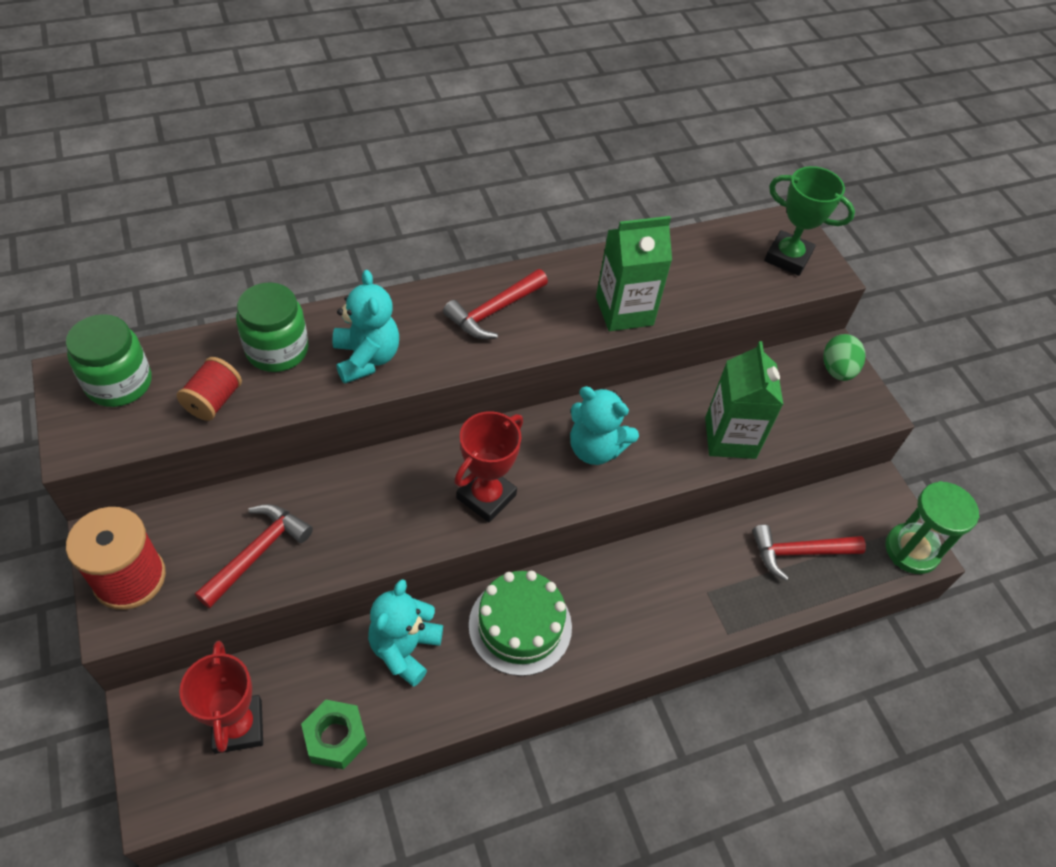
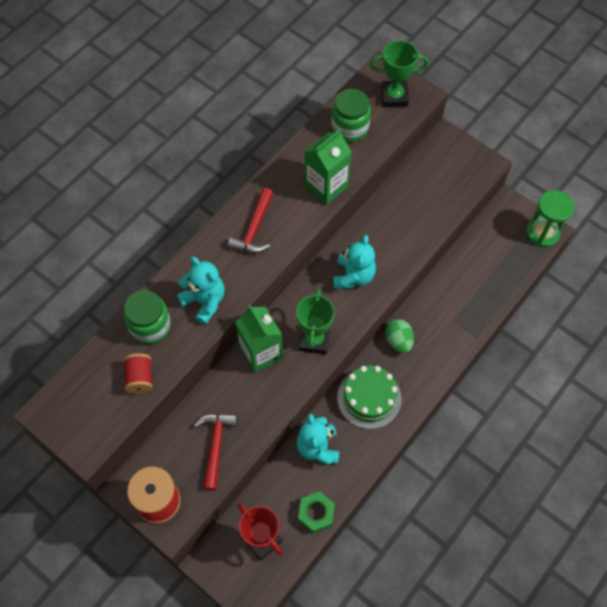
camera: 25 degrees left, 10 degrees up
(119, 383) = (77, 400): green jar -> green jar (350, 128)
(486, 496) = (314, 340): red trophy -> green trophy
(595, 448) = (353, 276): turquoise teddy bear -> turquoise teddy bear turned 75 degrees counterclockwise
(730, 438) = (420, 227): green carton -> green carton (261, 352)
(799, 552) = (486, 269): red hammer -> none
(837, 370) = (453, 149): green egg -> green egg (398, 341)

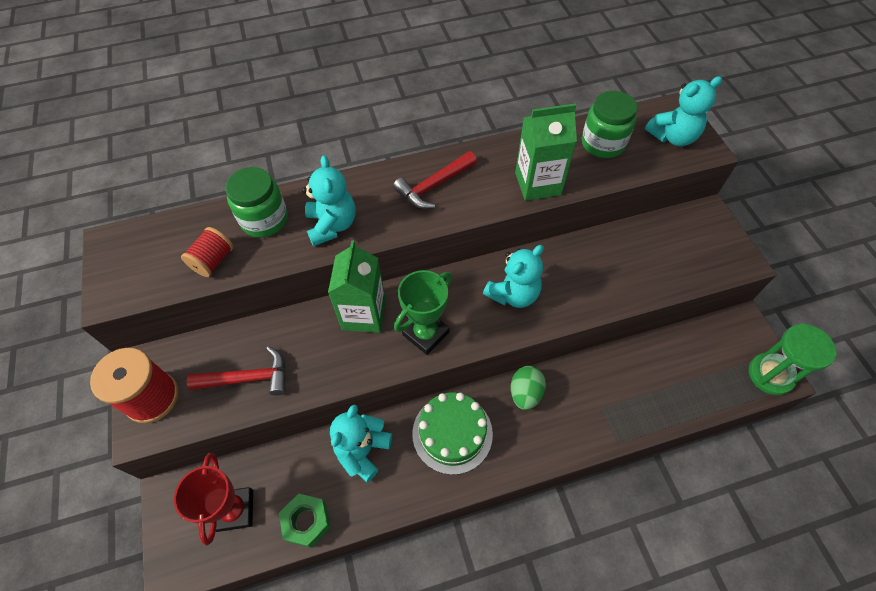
camera: 35 degrees right, 5 degrees down
(216, 446) = (248, 378): red hammer -> red hammer turned 45 degrees clockwise
(394, 96) = (673, 137): green trophy -> turquoise teddy bear

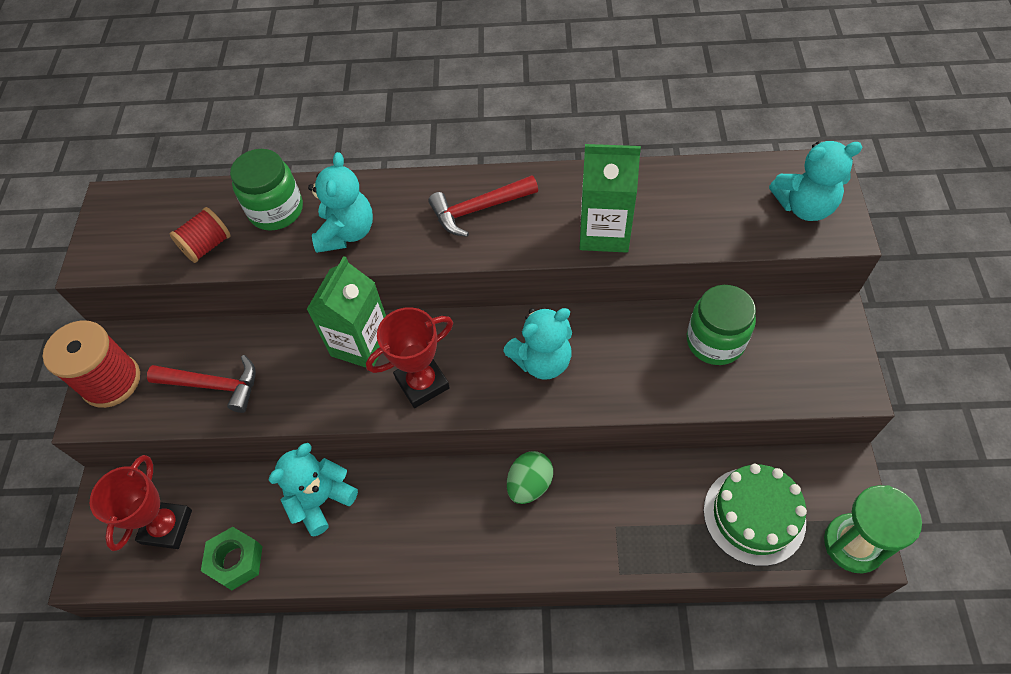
camera: 20 degrees right, 0 degrees up
(425, 333) = (422, 383): green trophy -> red trophy
(452, 433) = (427, 508): green cake -> green cake (754, 515)
(603, 143) = (708, 197): green jar -> green jar (715, 341)

